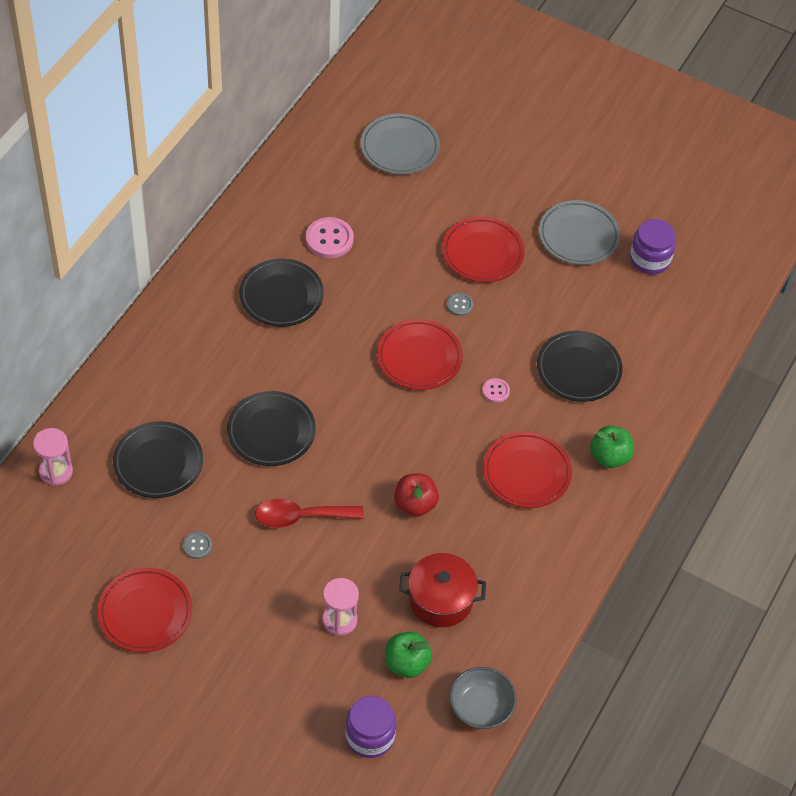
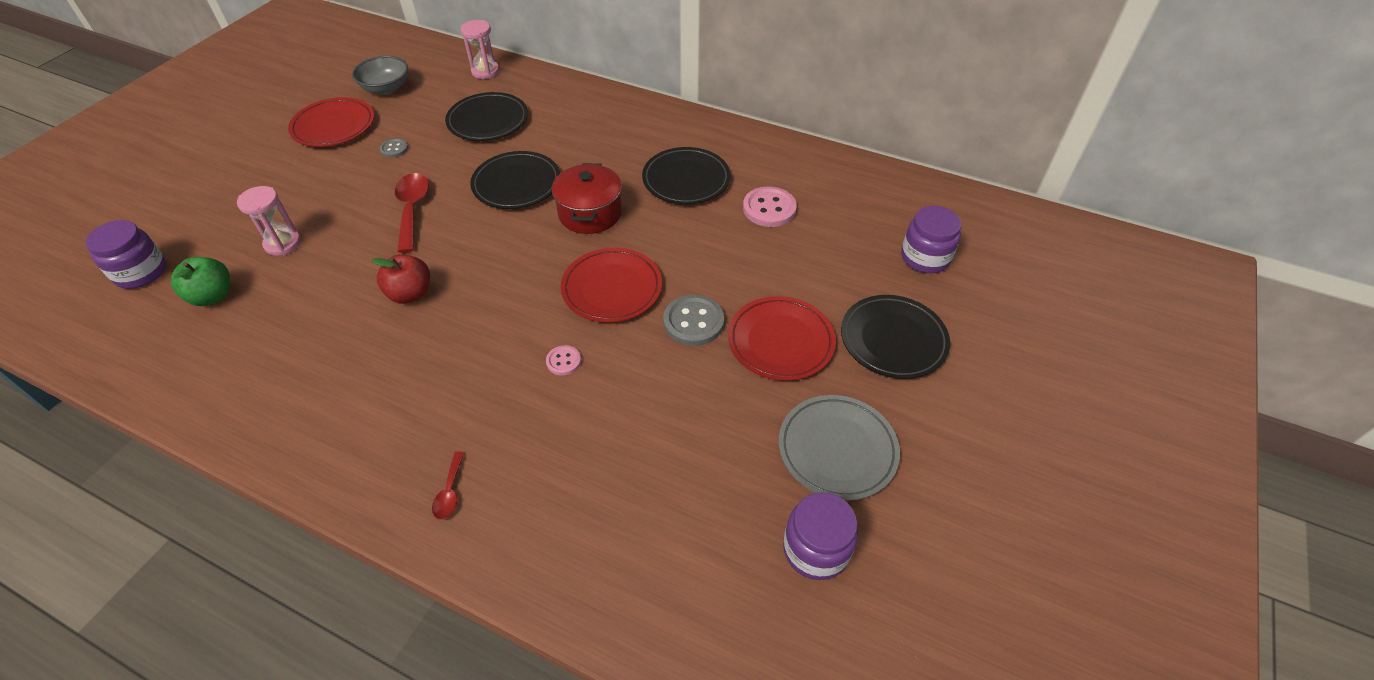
camera: 90 degrees right, 5 degrees down
(400, 147) = (925, 257): grey plate -> purple jar
(440, 600) = (281, 320): red pot -> red pot (590, 213)
(459, 305) = (693, 322): grey button -> grey button, size x1.83
(481, 707) = (130, 360): grey bowl -> grey bowl (386, 88)
(526, 472) = (437, 396): red plate -> none
(578, 369) = (599, 452): black plate -> black plate (893, 340)
(609, 457) = (450, 492): green apple -> red spoon

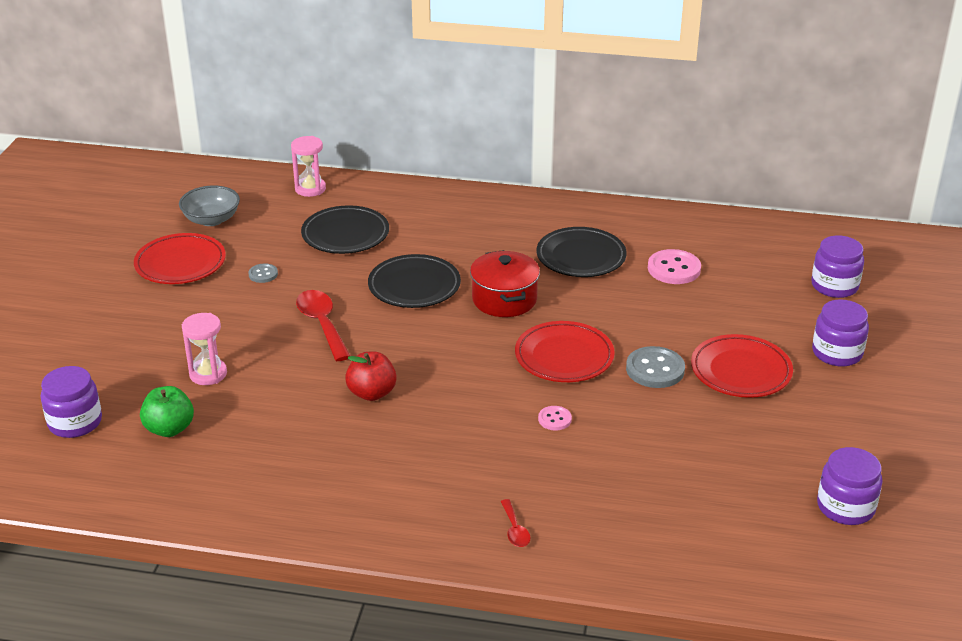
camera: 15 degrees left, 15 degrees down
(837, 449) = (829, 438): grey plate -> none
(893, 340) = (837, 353): black plate -> purple jar

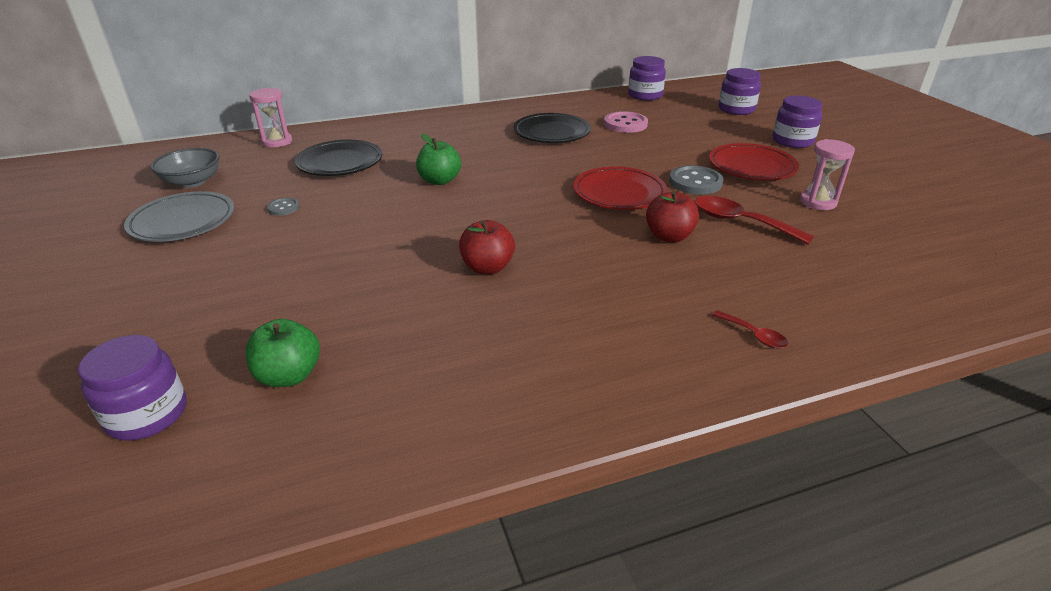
camera: 30 degrees left, 0 degrees up
(180, 263) = (183, 221): red plate -> grey plate
(208, 374) = (293, 305): pink hourglass -> pink hourglass (818, 202)
(322, 324) = (381, 229): red spoon -> red spoon (740, 222)
(414, 286) = (439, 181): black plate -> green apple
(504, 299) = (526, 170): red pot -> none
(554, 419) = (669, 237): pink button -> red apple
(845, 507) = (944, 225): purple jar -> purple jar (645, 95)

